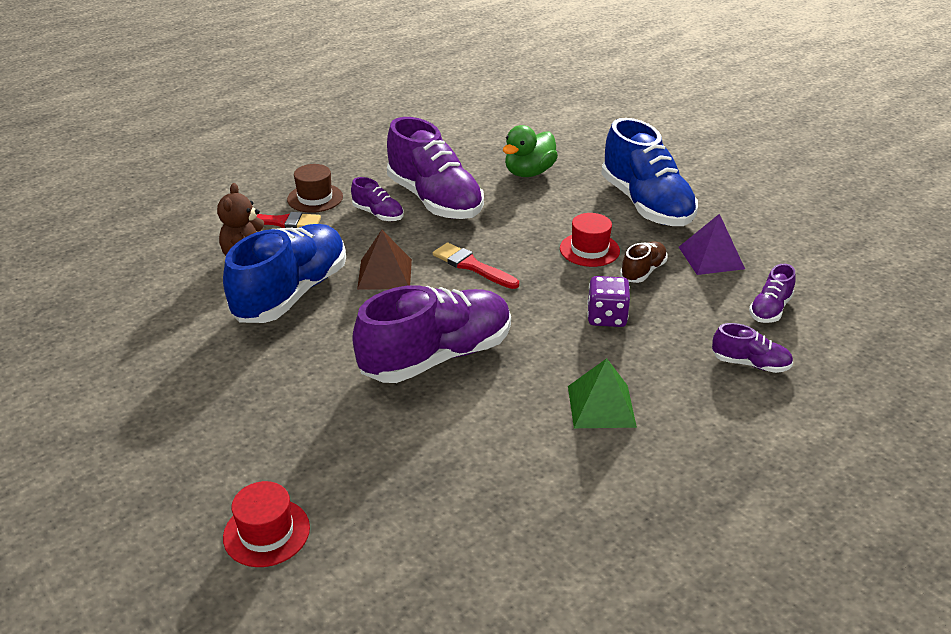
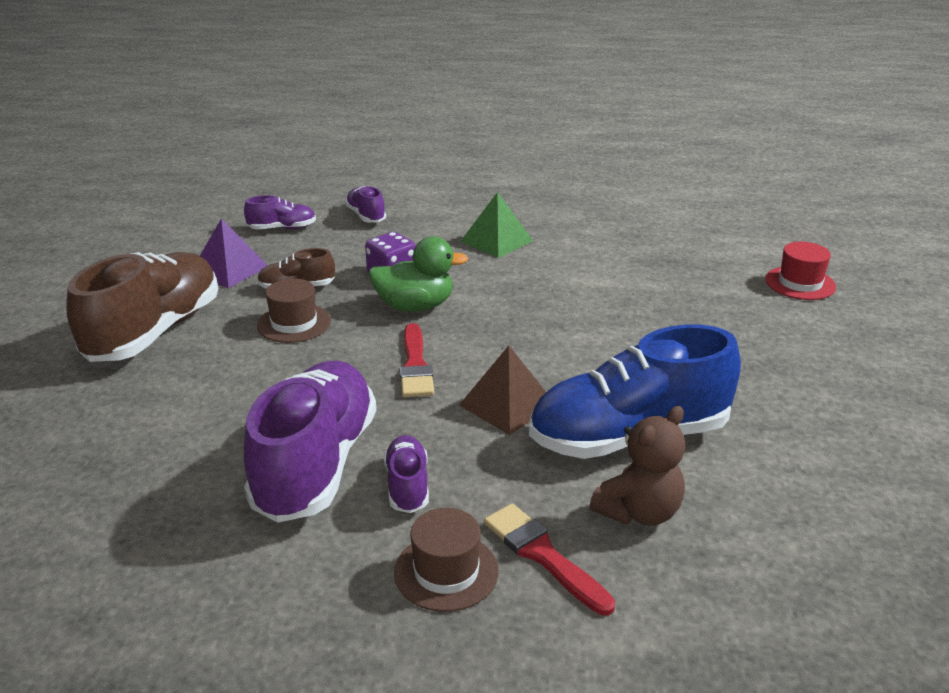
camera: 135 degrees left, 5 degrees down
(437, 357) = (561, 315): purple shoe -> none
(529, 172) = (152, 435): green duck -> green duck (415, 306)
(589, 250) = (294, 323): red hat -> brown hat
(646, 204) = (155, 331): blue shoe -> brown shoe

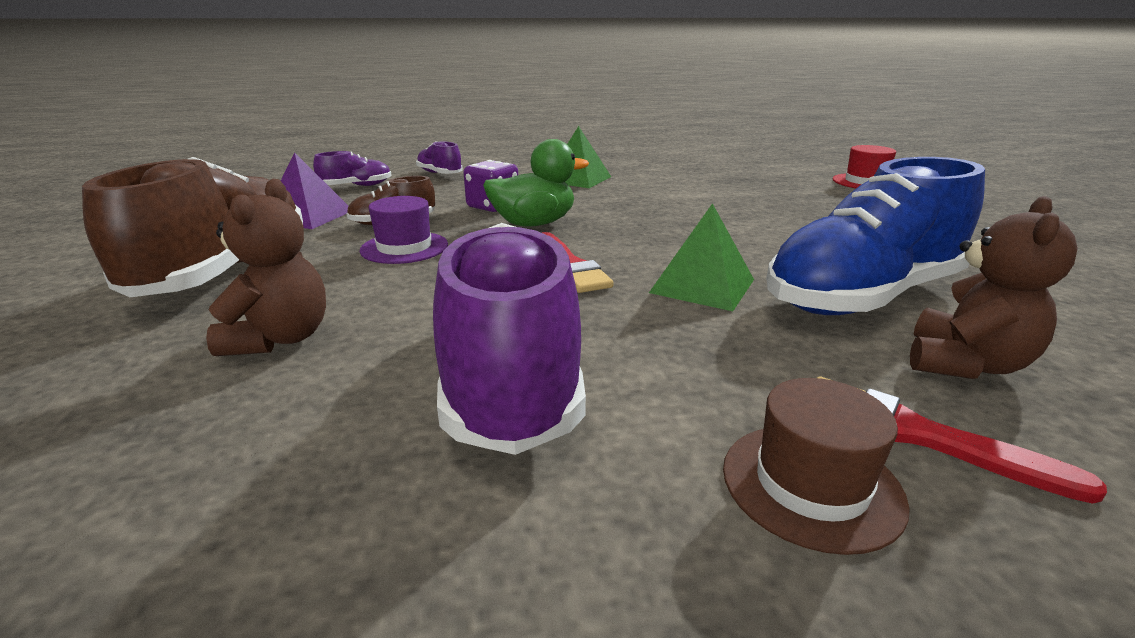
camera: 15 degrees left, 5 degrees down
(180, 407) = (280, 339): none -> brown teddy bear
(294, 323) = (404, 248): brown hat -> purple hat
(407, 486) = (656, 381): purple shoe -> none
(507, 404) = (702, 286): brown pyramid -> green pyramid

